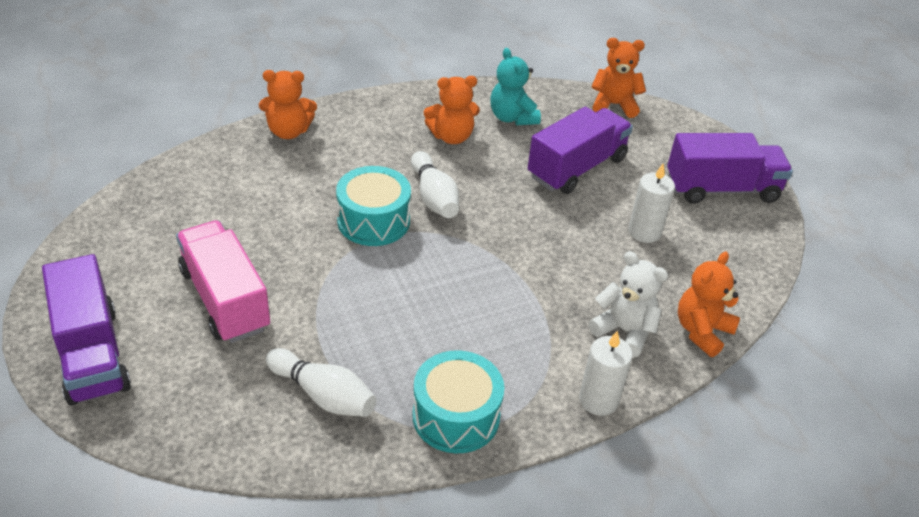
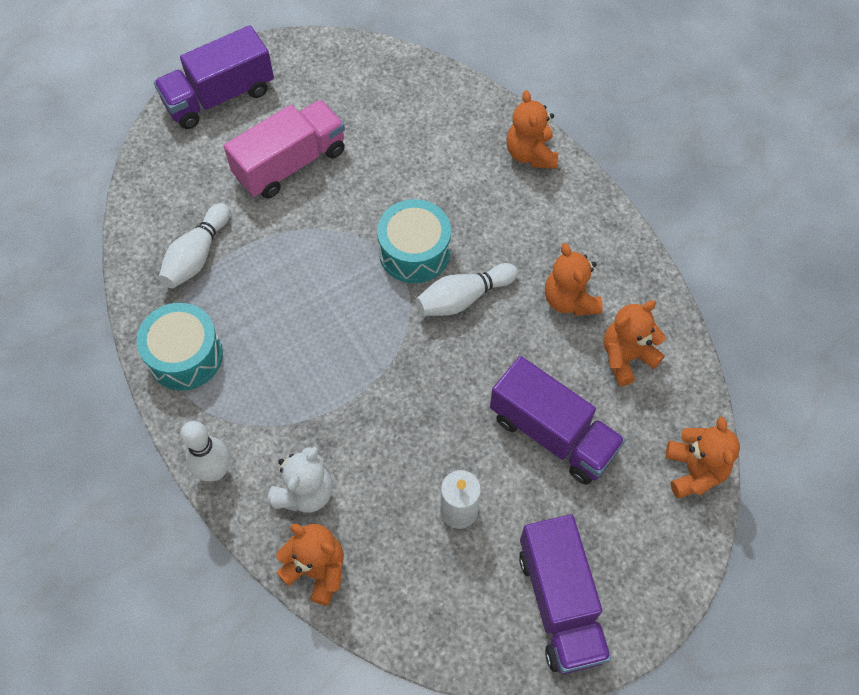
camera: 85 degrees right, 20 degrees up
(512, 117) = (626, 357): turquoise teddy bear -> orange teddy bear
(598, 400) = (215, 471): white candle -> white bowling pin

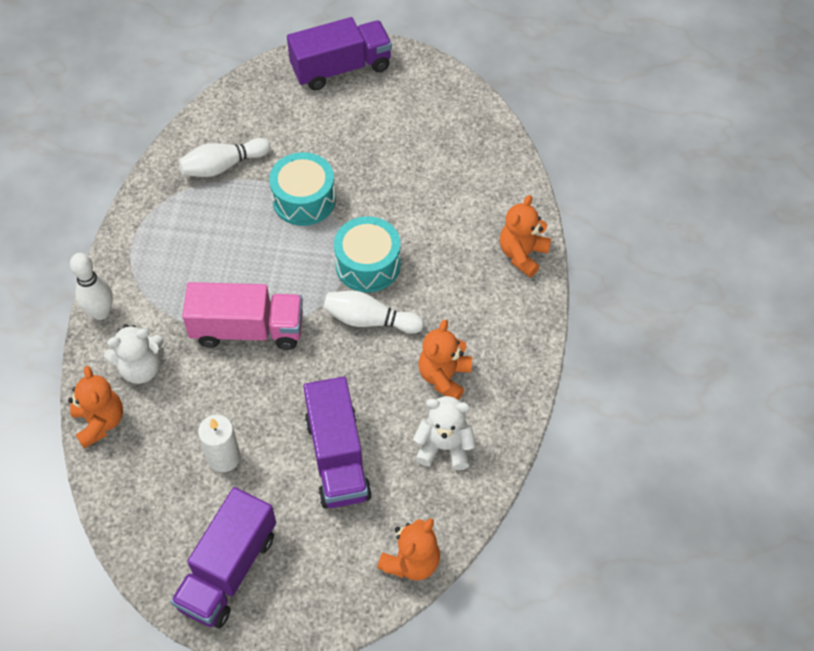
camera: 40 degrees right, 5 degrees down
(185, 356) = (153, 226): turquoise drum -> turquoise drum (304, 200)
(219, 96) = (341, 68): purple truck -> purple truck turned 150 degrees clockwise
(290, 163) = (344, 145): pink truck -> pink truck (248, 329)
(626, 357) = (444, 447): orange teddy bear -> white teddy bear

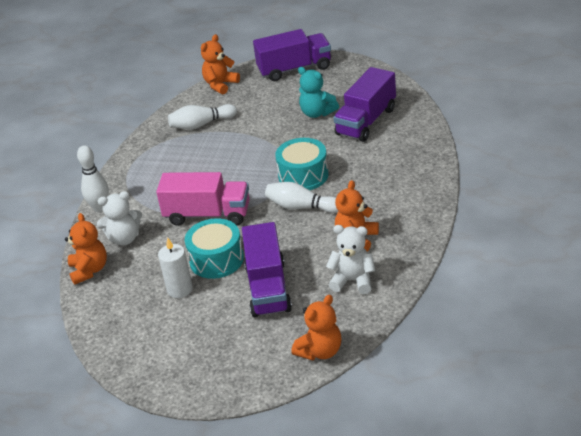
camera: 10 degrees right, 20 degrees down
(228, 570) = (174, 357): purple truck -> purple truck (366, 121)
(304, 200) = (259, 141): turquoise drum -> turquoise drum (216, 259)
(378, 152) = (317, 113): none -> turquoise teddy bear
(522, 254) = (423, 166): orange teddy bear -> orange teddy bear (220, 85)

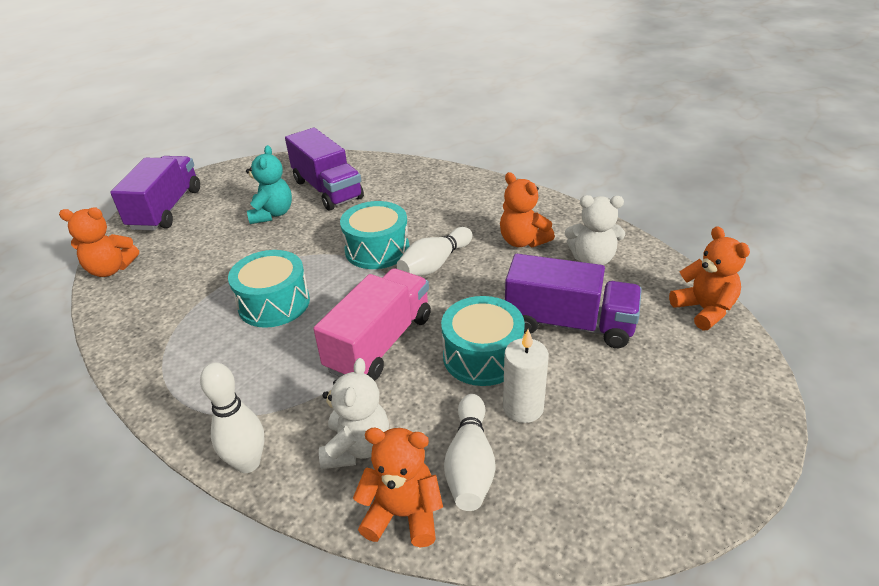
camera: 70 degrees left, 0 degrees up
(201, 124) = (174, 305): white bowling pin -> white bowling pin (470, 464)
(220, 85) = (111, 269): orange teddy bear -> orange teddy bear turned 60 degrees counterclockwise
(222, 159) = (274, 303): none -> turquoise drum
(317, 113) = (272, 214): turquoise teddy bear -> turquoise teddy bear turned 60 degrees counterclockwise
(353, 280) = (592, 259): white teddy bear -> white teddy bear turned 120 degrees counterclockwise

